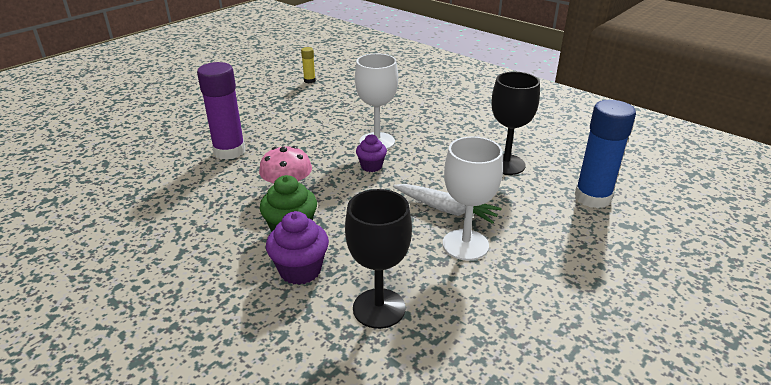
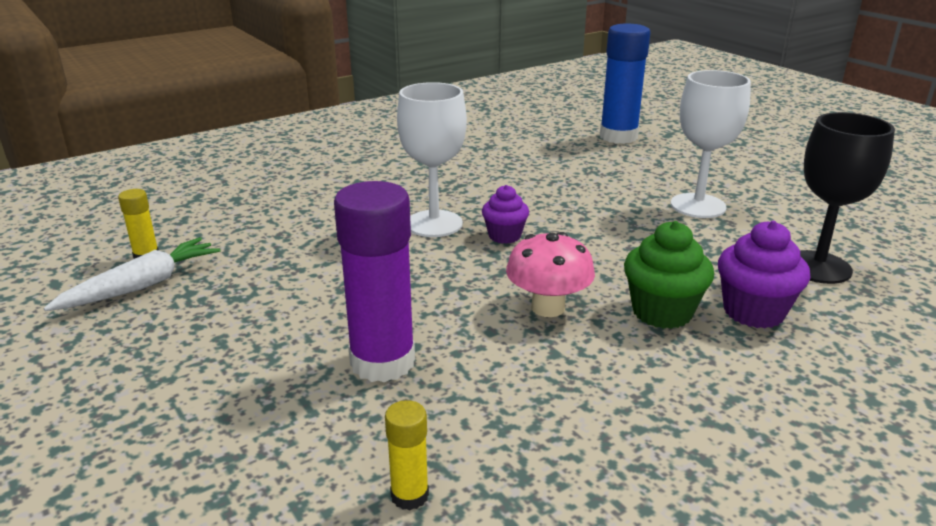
camera: 75 degrees left, 5 degrees down
(138, 173) = (409, 495): none -> yellow glue stick
(446, 209) = (626, 205): white carrot -> white carrot (142, 286)
(506, 164) = (537, 160): black goblet -> none

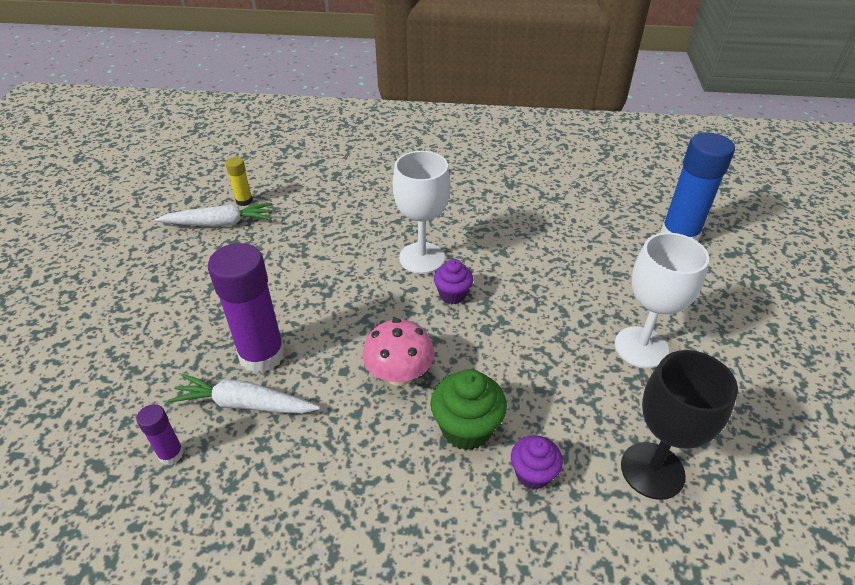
camera: 40 degrees right, 15 degrees up
(409, 495) = (171, 454): yellow glue stick -> purple glue stick
(428, 408) = (244, 404): none -> white carrot
(753, 312) = (533, 474): purple cupcake -> purple cupcake, size x0.65

